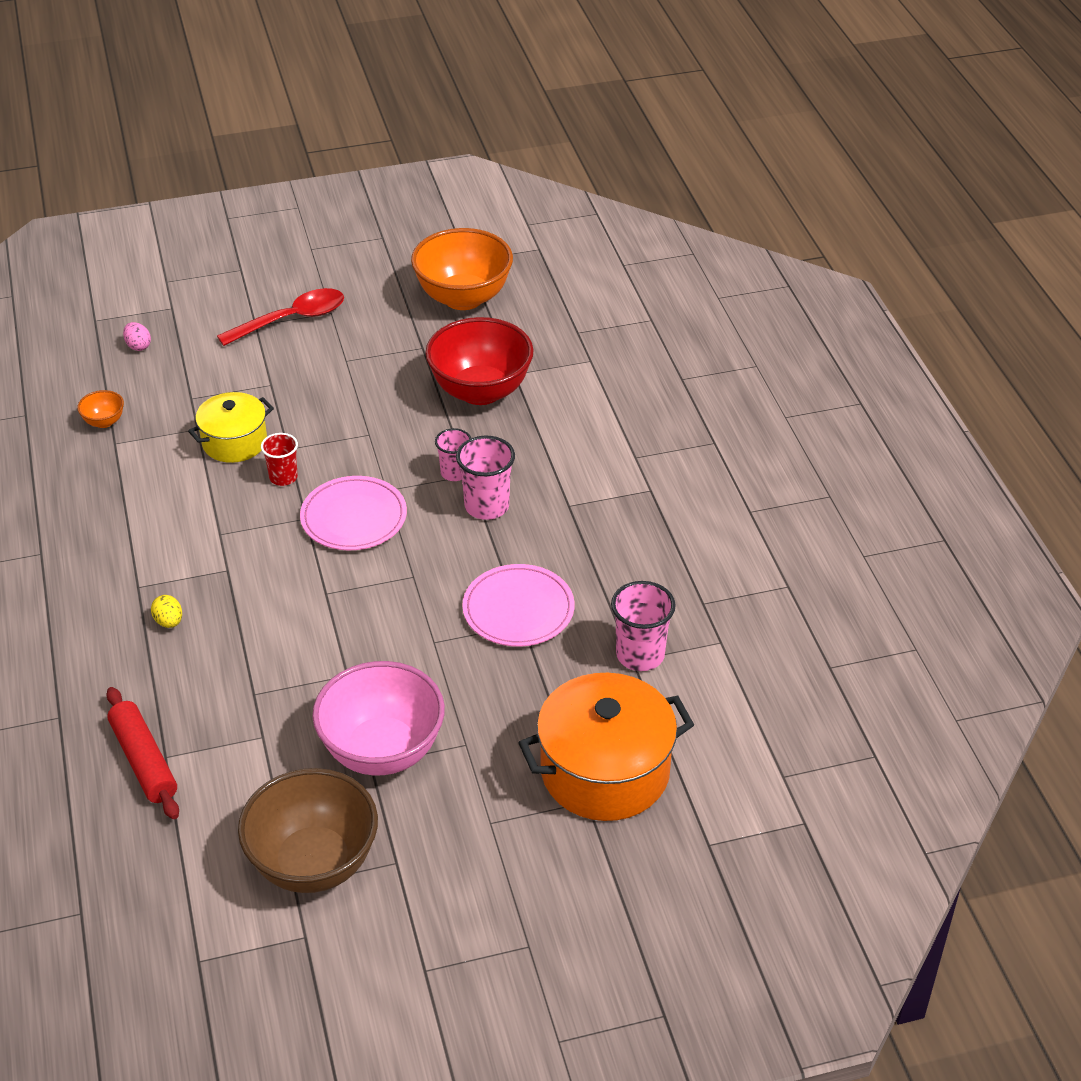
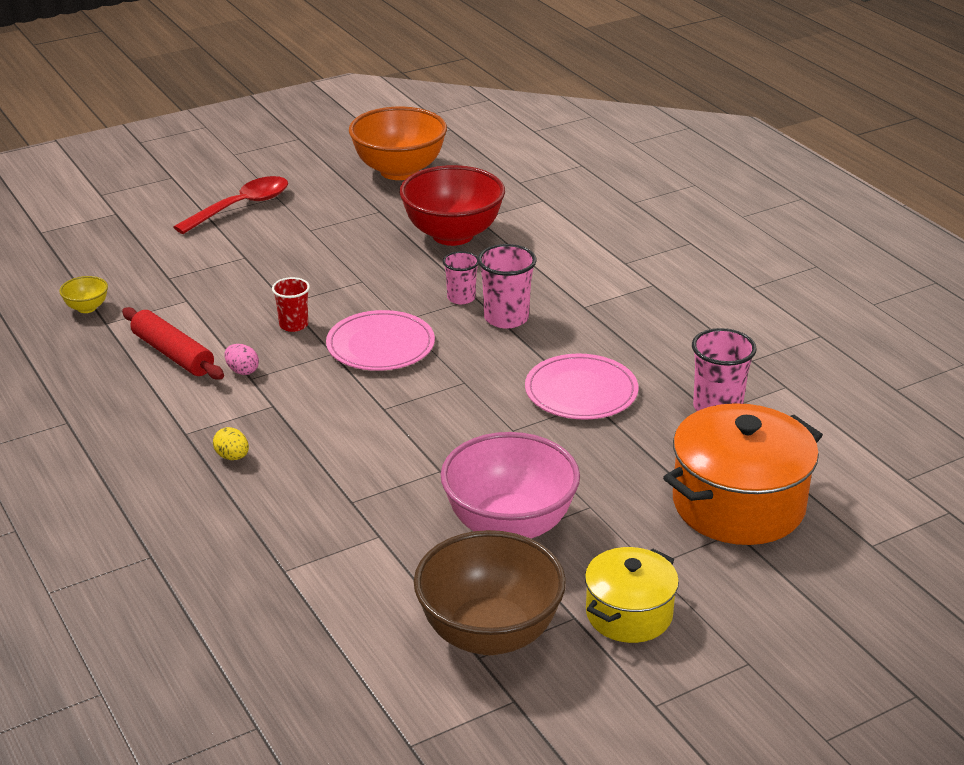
camera: 15 degrees left, 10 degrees down
(104, 422) = (87, 308): orange bowl -> yellow bowl
(138, 346) = (95, 246): pink egg -> pink egg (242, 371)
(144, 761) = (263, 578): red rolling pin -> red rolling pin (173, 354)
(234, 442) = (230, 305): yellow pot -> yellow pot (629, 614)

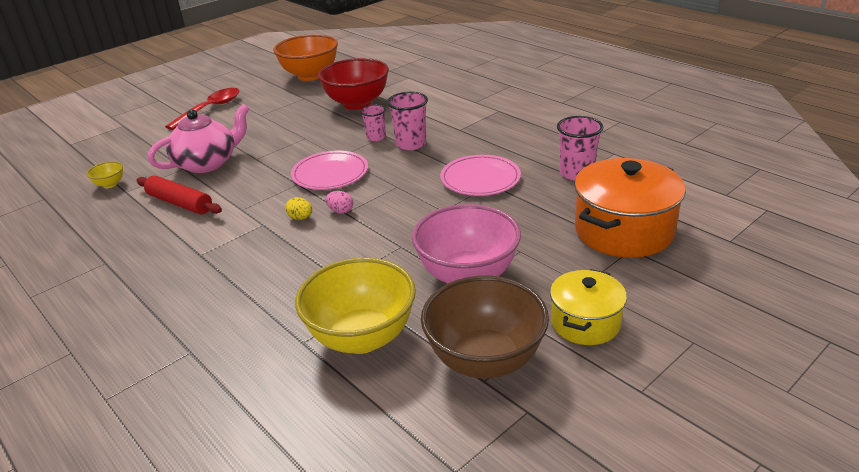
camera: 10 degrees left, 0 degrees up
(220, 298) = (207, 163): none -> pink teapot
(232, 457) = (240, 264): yellow egg -> yellow egg (300, 218)
(242, 371) = (234, 205): pink egg -> pink egg (340, 211)
(293, 325) = (264, 171): red cup -> none
(354, 578) = (362, 337): none -> yellow bowl

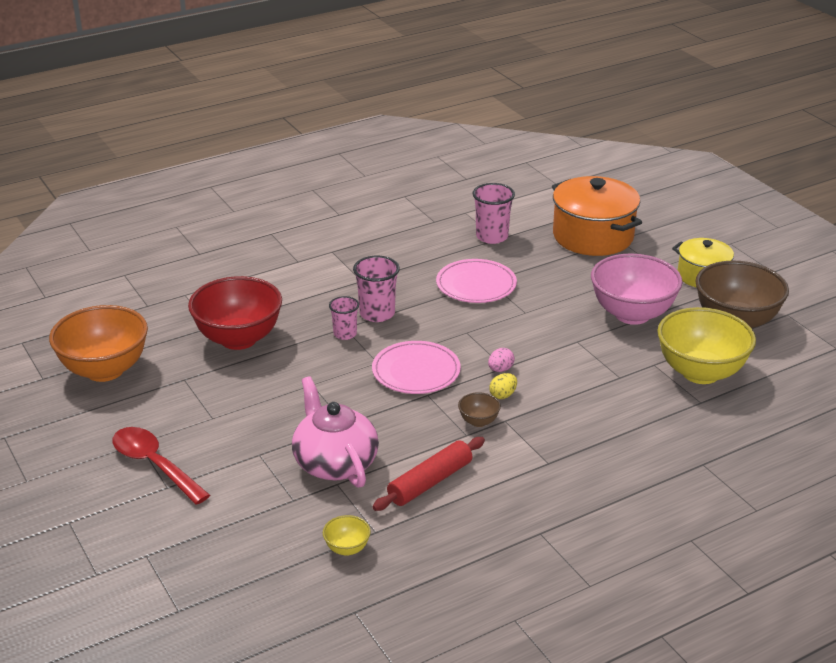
camera: 80 degrees left, 0 degrees up
(260, 212) = (478, 421): none -> brown bowl

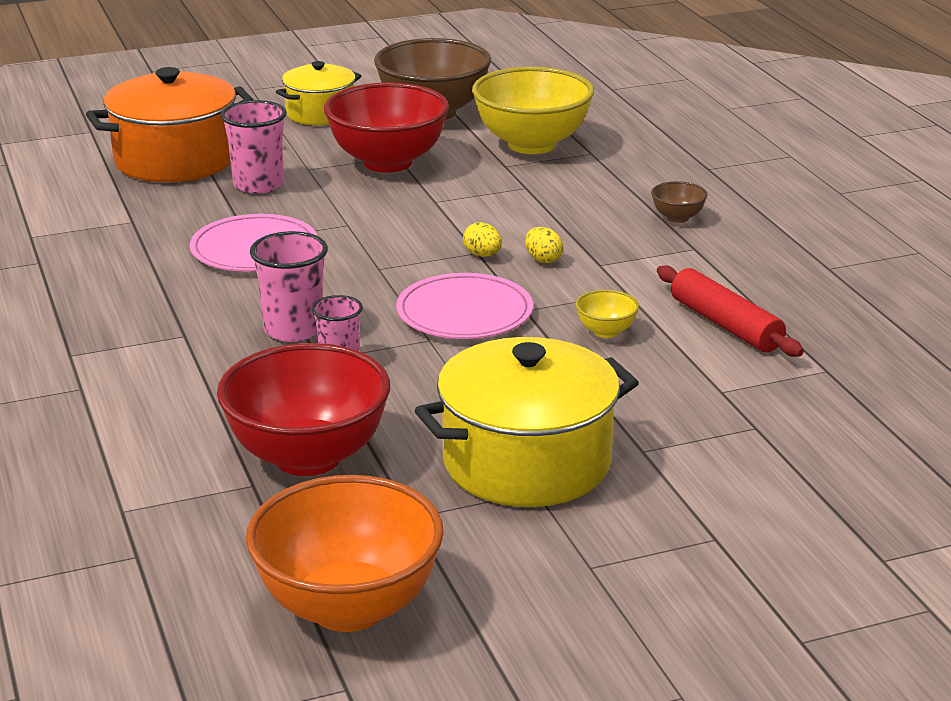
camera: 80 degrees left, 5 degrees down
(154, 465) = (655, 550): red spoon -> none
(241, 412) = (527, 462): none -> yellow pot
(334, 463) = (674, 390): pink teapot -> none
(347, 548) = (862, 392): yellow bowl -> yellow bowl (606, 332)
(478, 421) = (598, 281): brown bowl -> brown bowl (677, 218)
(492, 236) = (123, 224): pink cup -> pink cup (258, 185)
(500, 369) = (482, 255): pink egg -> yellow egg
(632, 314) = (387, 162): pink bowl -> red bowl

